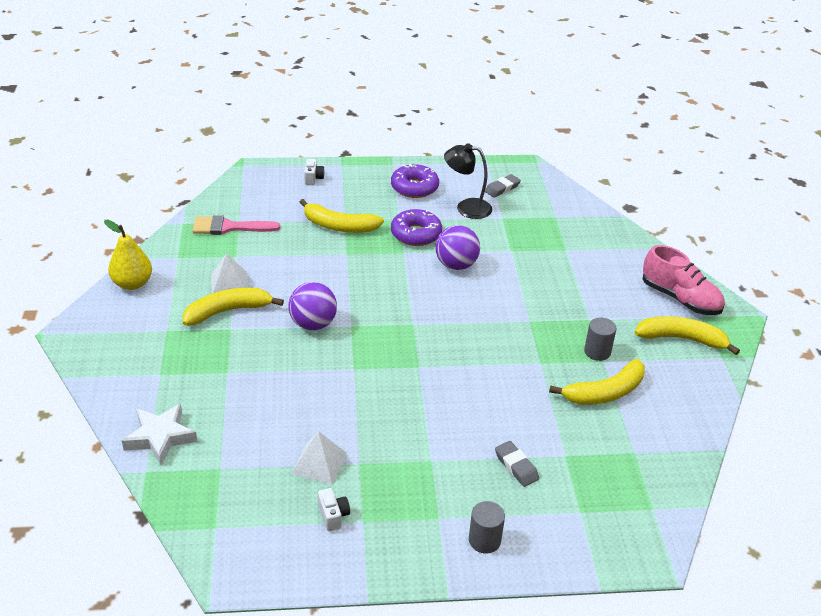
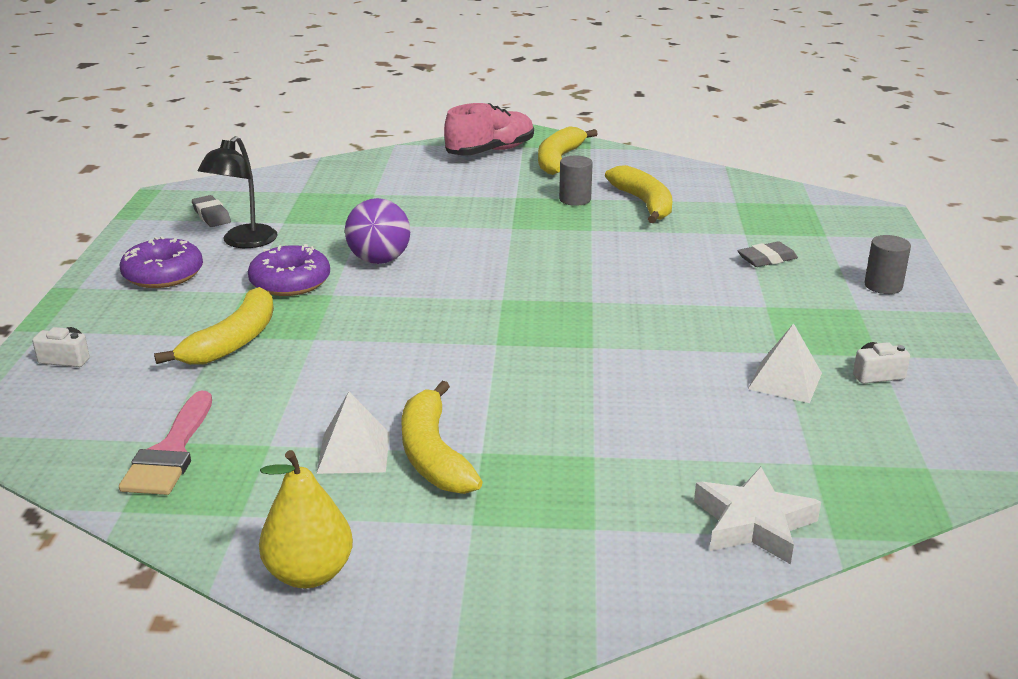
camera: 80 degrees left, 10 degrees down
(313, 324) = (486, 374): purple ball -> none

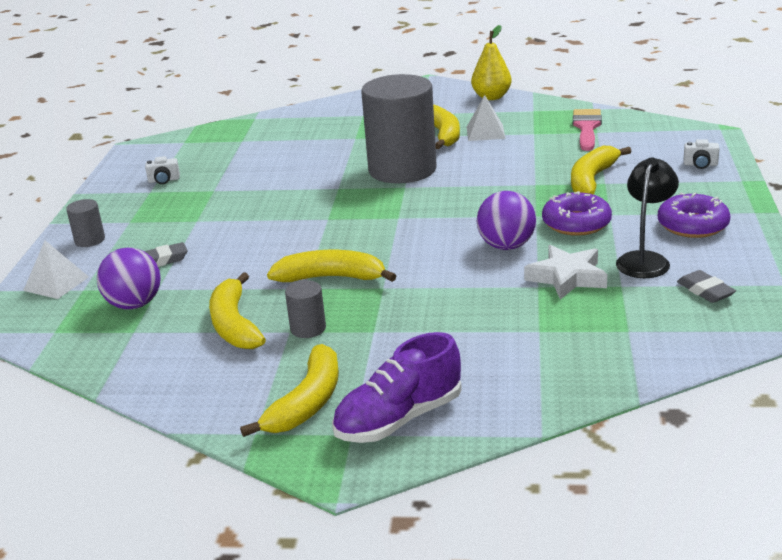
camera: 175 degrees left, 0 degrees up
(490, 151) = (399, 419): pink shoe -> purple shoe
(501, 374) = (402, 169): none -> grey cylinder
(566, 237) = (331, 278): none -> yellow banana
(753, 523) = (288, 120): white star -> white star (567, 277)
(755, 221) = (134, 304): none -> purple ball
(785, 381) = (224, 174): white pyramid -> white pyramid (56, 283)

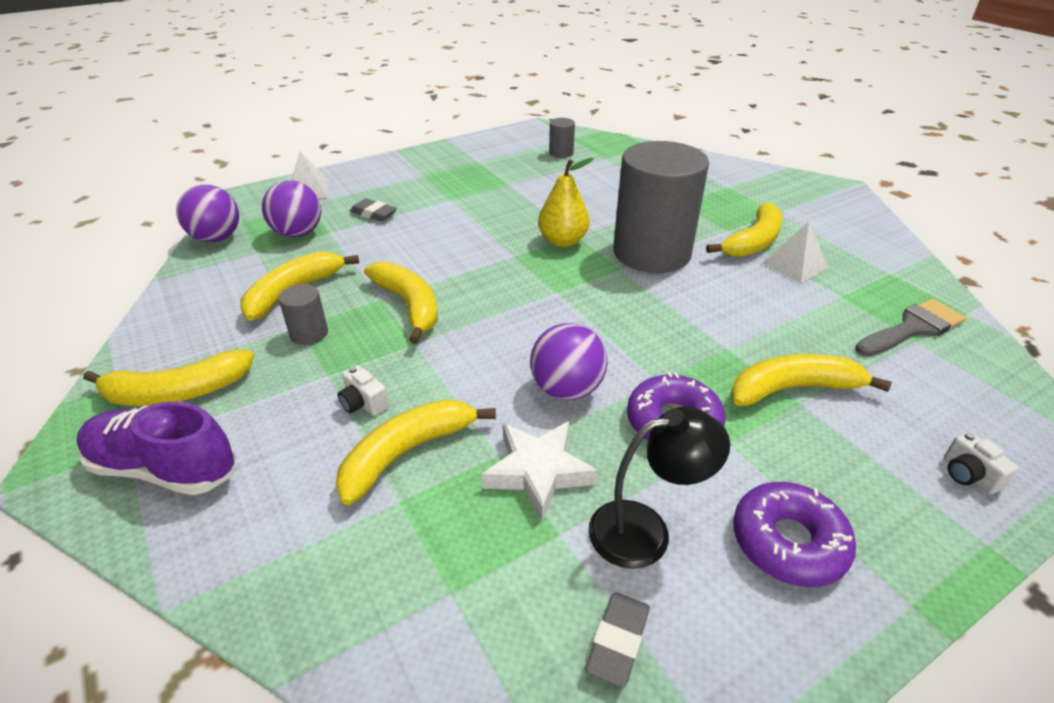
camera: 50 degrees right, 10 degrees up
(69, 349) = (217, 238): none -> purple ball
(90, 240) = (381, 174): grey cylinder -> grey cylinder (561, 153)
(164, 180) = (500, 158): white camera -> white camera (363, 403)
(491, 97) = (876, 235): yellow pear -> yellow pear (563, 241)
(498, 317) = (407, 453): none -> yellow banana
(587, 128) = (912, 328): pink brush -> grey brush

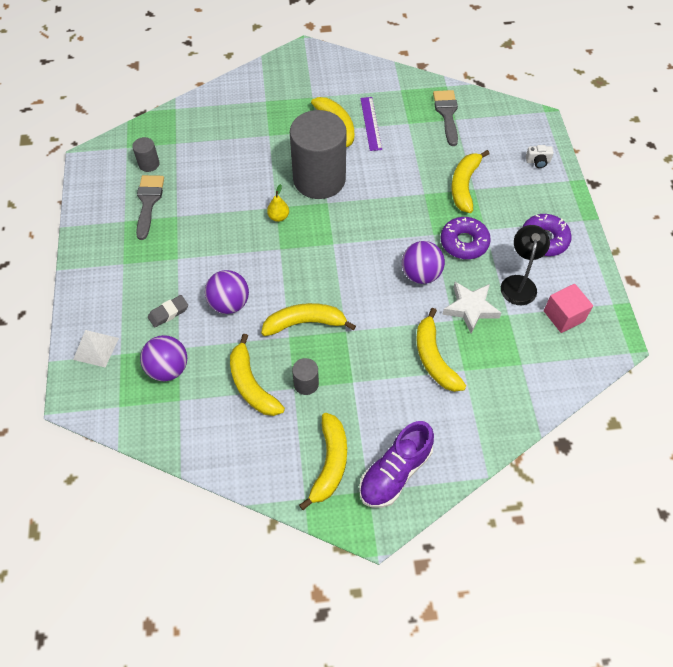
camera: 65 degrees left, 20 degrees up
(217, 238) = (139, 425): purple ball -> purple ball (229, 303)
(363, 403) = (387, 369): white camera -> none
(512, 166) = (148, 202): none -> grey brush
(563, 241) = (278, 217): yellow pear -> yellow pear, size x0.60
(617, 641) = (563, 316): grey eraser -> pink cube
(795, 265) = (371, 123): white pyramid -> purple ruler

